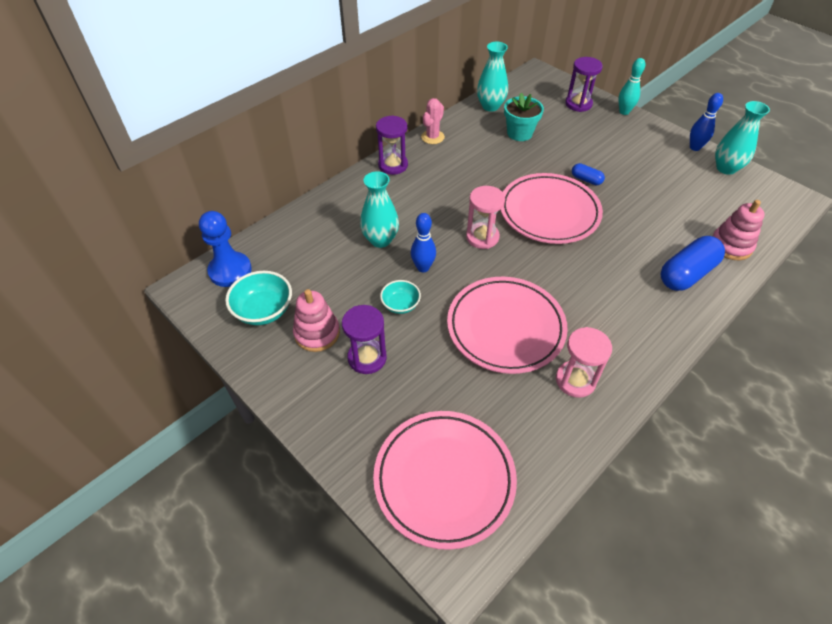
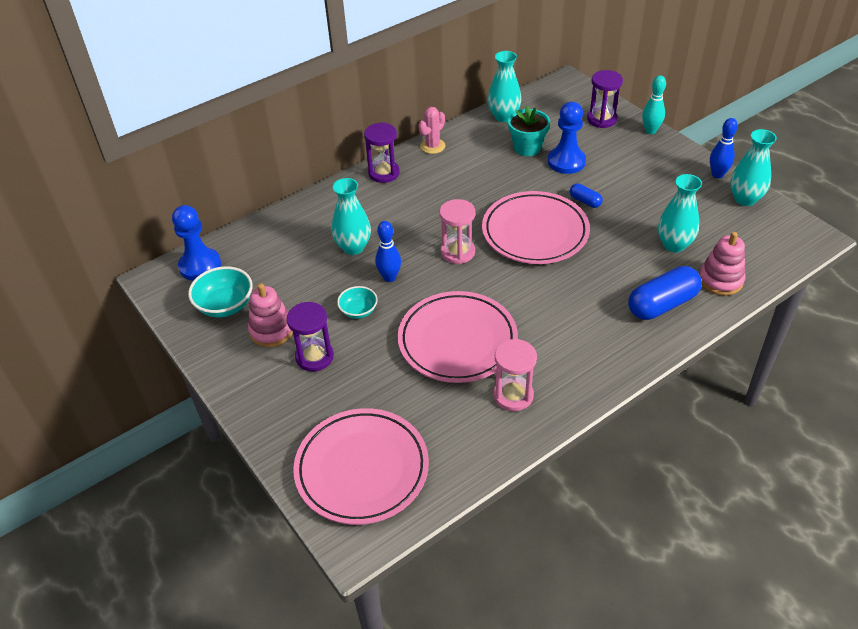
camera: 10 degrees right, 5 degrees down
(558, 144) = (566, 162): none -> blue pawn
(678, 215) = (674, 245): none -> turquoise vase

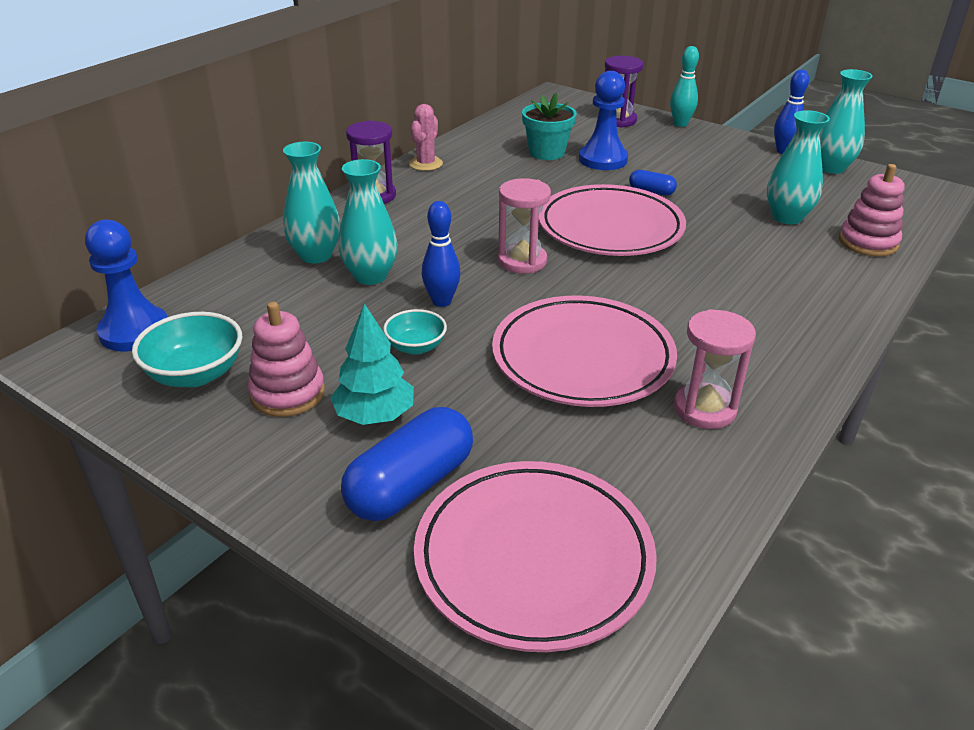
camera: 20 degrees left, 10 degrees down
(314, 357) = (374, 415): purple hourglass -> turquoise tree
(503, 116) = (500, 129): turquoise vase -> turquoise vase (315, 255)
(662, 304) = (820, 276): blue capsule -> blue capsule (411, 485)

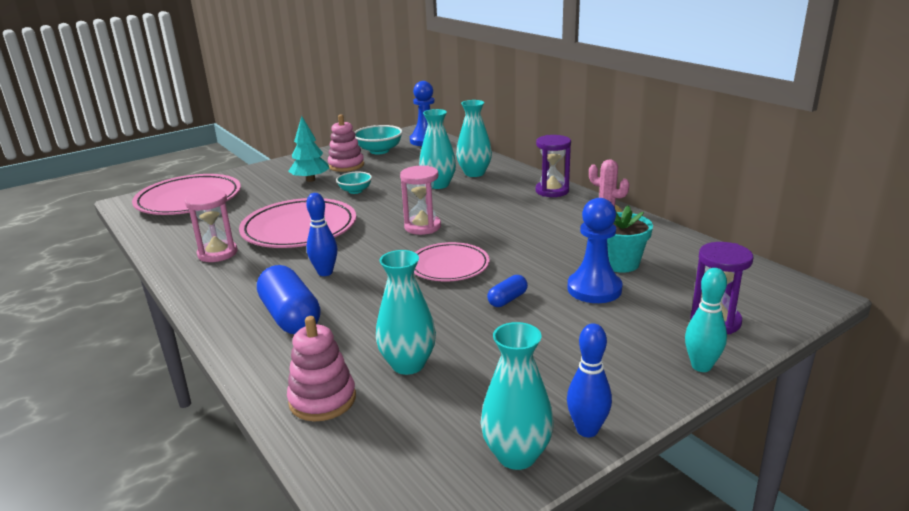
camera: 110 degrees right, 10 degrees down
(411, 485) = (258, 183): blue capsule -> blue capsule (290, 317)
(441, 301) = (394, 200): blue bowling pin -> blue bowling pin (325, 272)
(610, 228) = (449, 266): pink plate -> pink plate, size x0.62

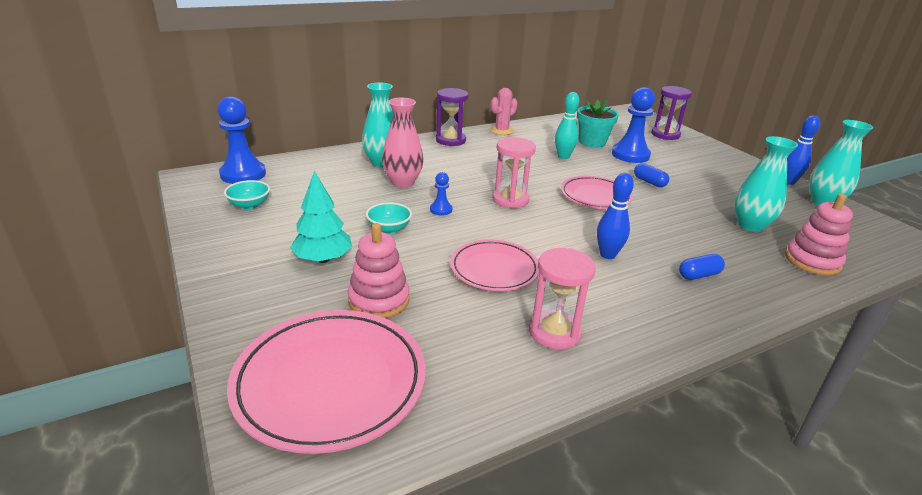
camera: 85 degrees left, 5 degrees up
(290, 317) = (699, 275): blue capsule -> blue capsule, size x0.50
(299, 229) = (494, 269): pink plate -> pink plate, size x0.62
(346, 165) = (287, 230): pink stacking toy -> pink stacking toy (379, 300)
(379, 151) = (249, 205): turquoise bowl -> turquoise bowl, size x0.63
(392, 203) = (441, 210): none -> blue pawn
(438, 185) = (403, 182): turquoise vase -> pink vase
(701, 366) = (714, 147): turquoise bowling pin -> turquoise bowling pin (563, 157)

